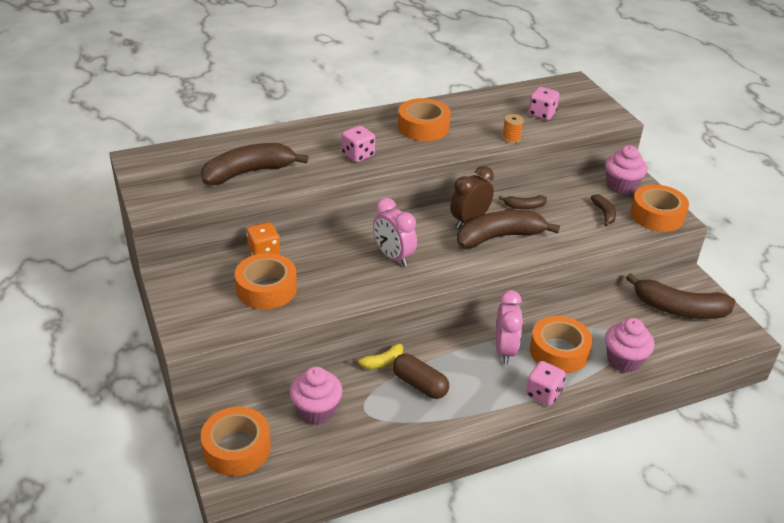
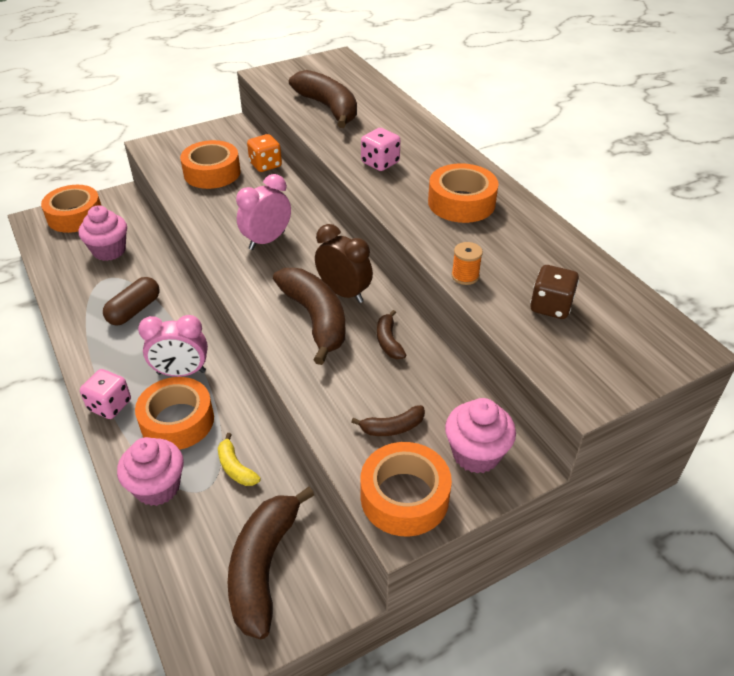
camera: 85 degrees right, 5 degrees up
(382, 362) = (168, 283): yellow banana -> yellow banana (236, 468)
(542, 114) = (551, 306): pink dice -> brown dice

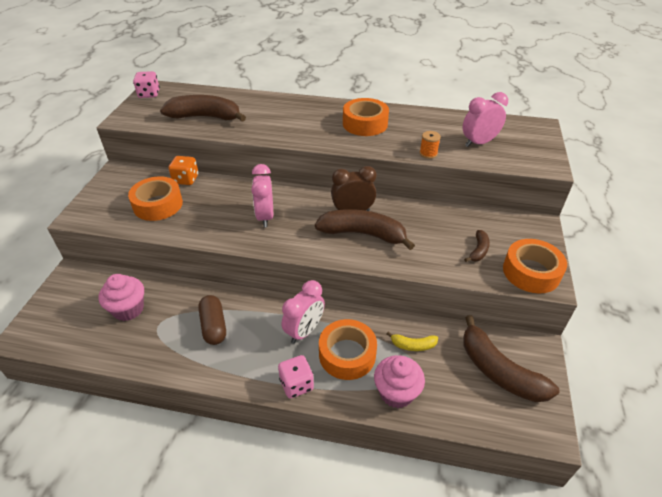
camera: 50 degrees left, 0 degrees up
(75, 216) = (56, 310): orange tape -> none
(380, 163) = (291, 128): pink dice -> pink dice (149, 94)
(389, 341) = (411, 217): brown banana -> none
(476, 454) = (521, 233): pink cupcake -> none
(551, 306) = (478, 143): brown dice -> pink clock

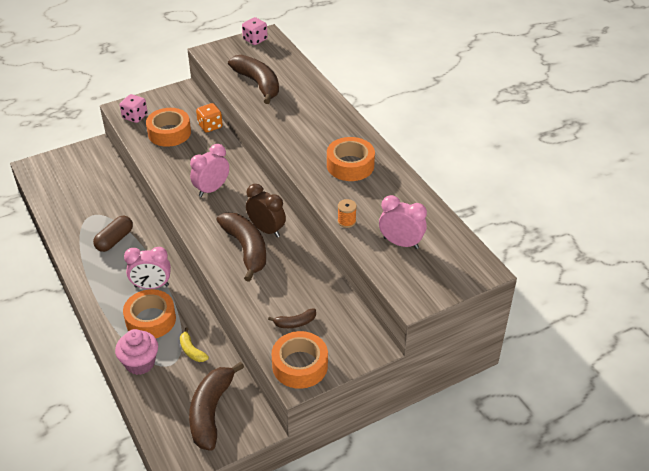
camera: 50 degrees right, 0 degrees up
(128, 309) = (92, 193): pink cupcake -> none
(296, 384) = (103, 309): pink dice -> pink dice (135, 117)

